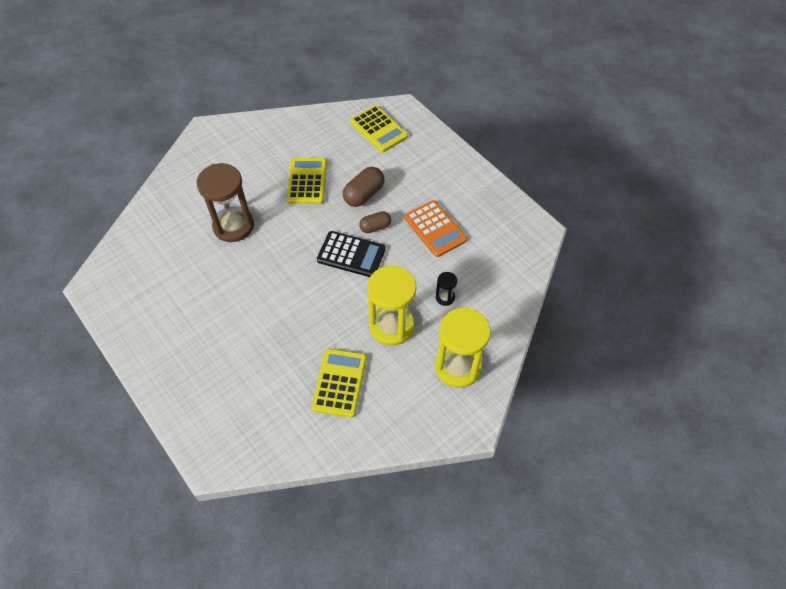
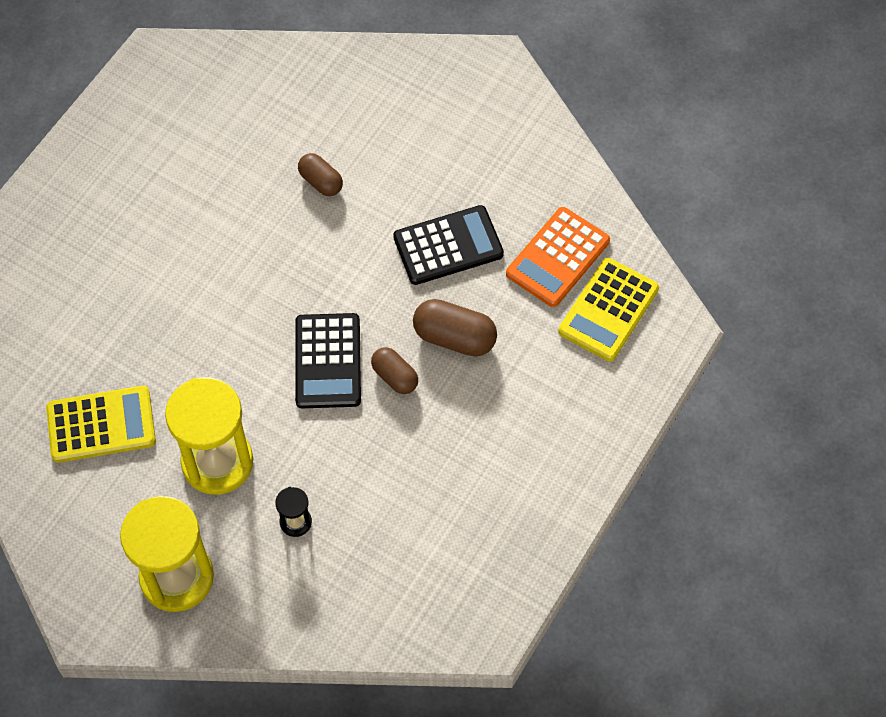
camera: 70 degrees right, 5 degrees up
(233, 226) = (321, 182): brown hourglass -> brown capsule
(307, 181) = (448, 246): yellow calculator -> black calculator
(435, 229) = (425, 466): orange calculator -> orange calculator (557, 257)

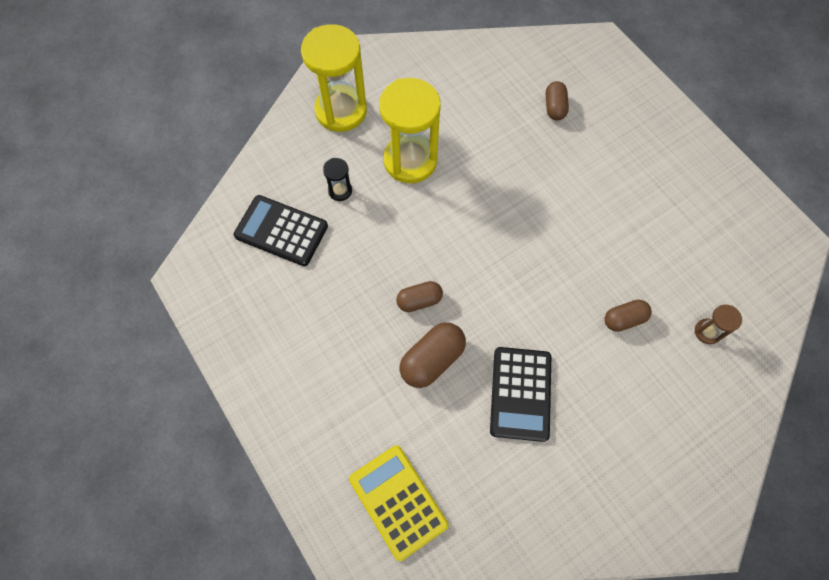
camera: 115 degrees right, 5 degrees up
(68, 333) = (554, 107): none -> brown capsule
(101, 425) = (473, 104): yellow calculator -> none
(299, 108) = (707, 332): none -> brown hourglass
(327, 361) = (455, 259): black calculator -> black calculator (281, 231)
(557, 257) = (470, 482): orange calculator -> none

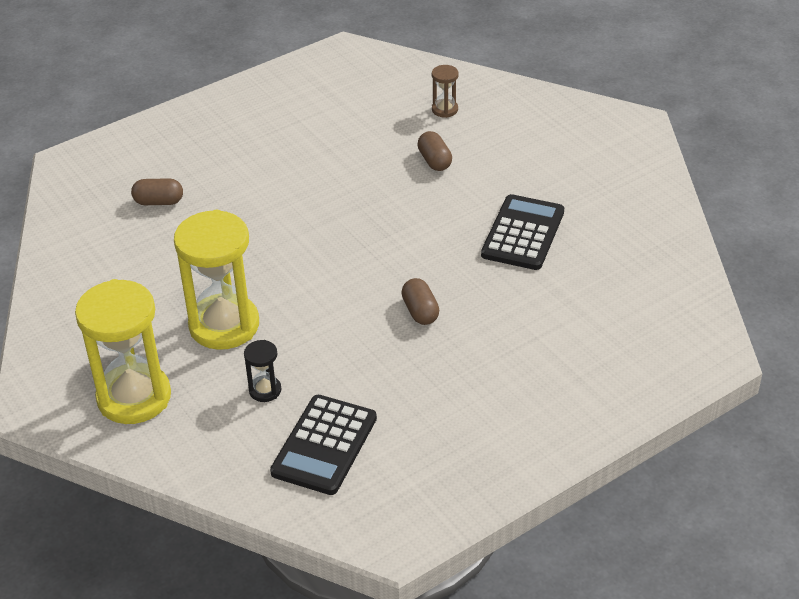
camera: 90 degrees left, 25 degrees down
(398, 501) = (652, 321): yellow calculator -> none
(432, 360) = (492, 299): brown capsule -> none
(520, 393) = (523, 233): black calculator -> black calculator turned 75 degrees counterclockwise

